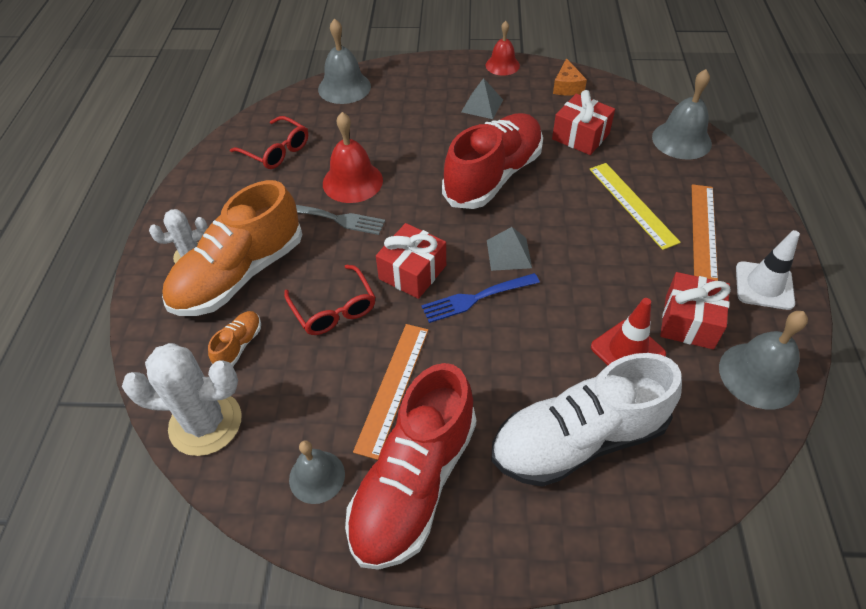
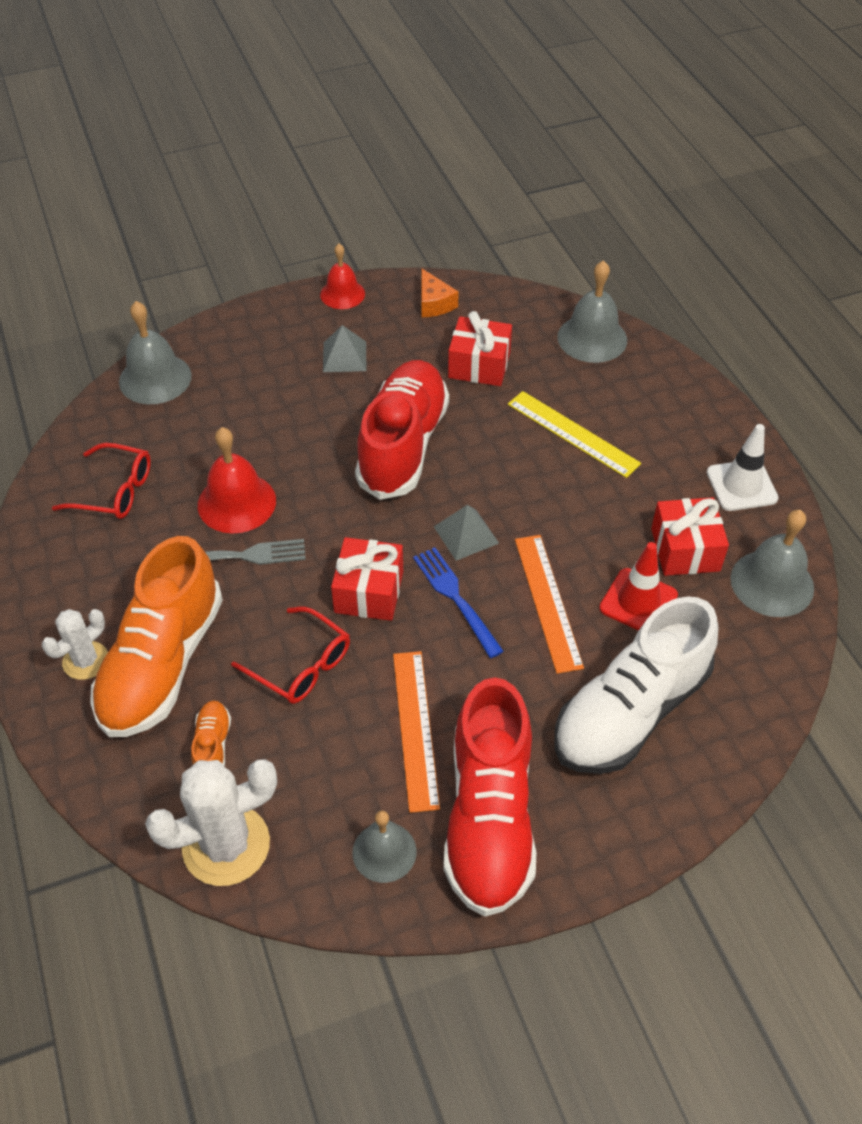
camera: 25 degrees left, 0 degrees up
(476, 298) = (455, 598): blue fork -> blue fork turned 105 degrees clockwise
(703, 230) = (659, 442): orange ruler -> orange ruler (548, 601)

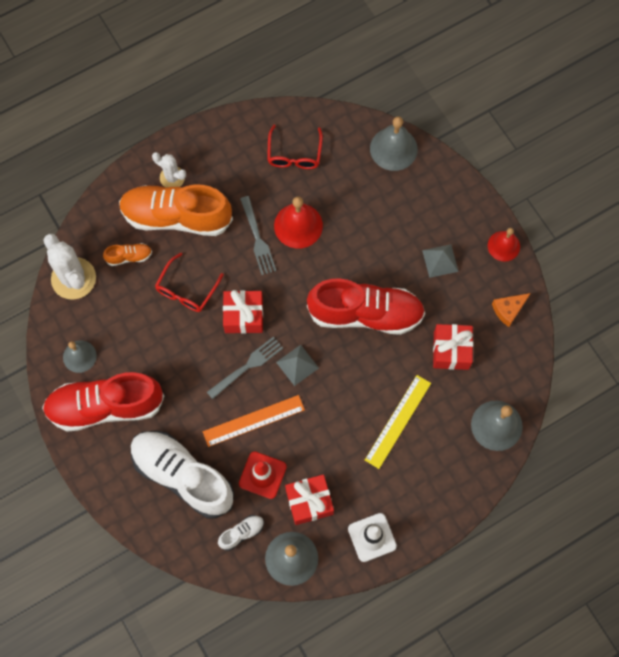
camera: 80 degrees right, 20 degrees up
(415, 728) = (154, 359): orange ruler -> none
(455, 598) = (247, 366): blue fork -> grey fork
(731, 641) = (241, 533): none -> white shoe

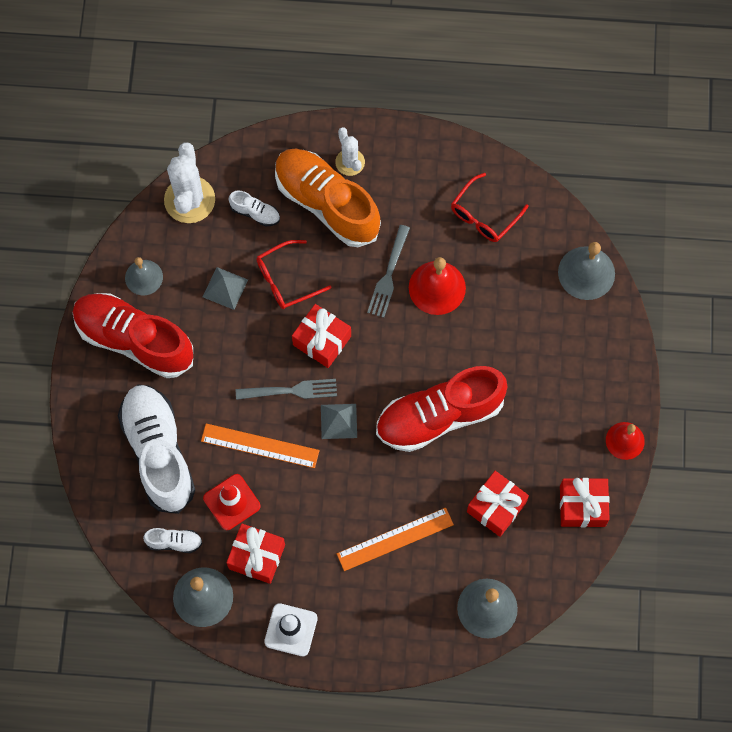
camera: 35 degrees right, 0 degrees up
(129, 257) = (255, 213): orange shoe -> white shoe
(365, 314) = (439, 416): red shoe -> red shoe turned 120 degrees clockwise
(397, 421) = (395, 539): yellow ruler -> orange ruler
(440, 261) = (550, 413): grey pyramid -> grey pyramid (225, 288)
(508, 310) = (582, 506): orange cheese -> red gift

